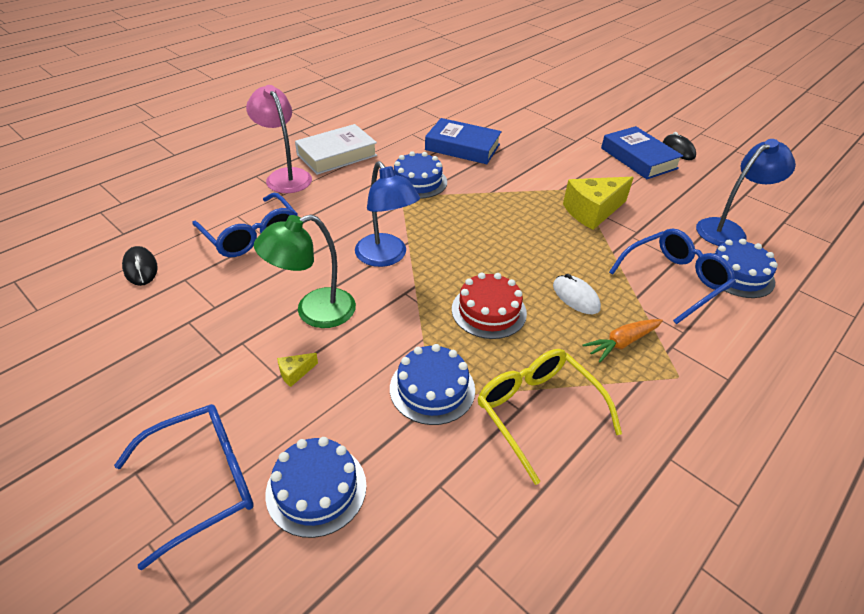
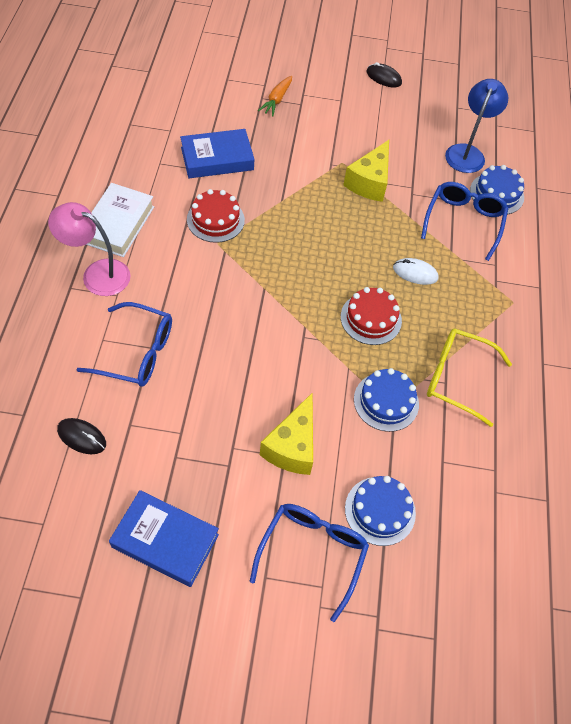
camera: 40 degrees left, 15 degrees up
(295, 373) = (292, 446): yellow cheese -> yellow cheese, size x2.40
(314, 312) = (257, 392): green lamp -> none
(386, 257) = (261, 312): blue lamp -> none
(417, 181) = (215, 220): blue cake -> red cake
(622, 343) = (467, 295): orange carrot -> orange carrot (277, 100)
(638, 158) = (362, 103): blue book -> blue book (165, 540)

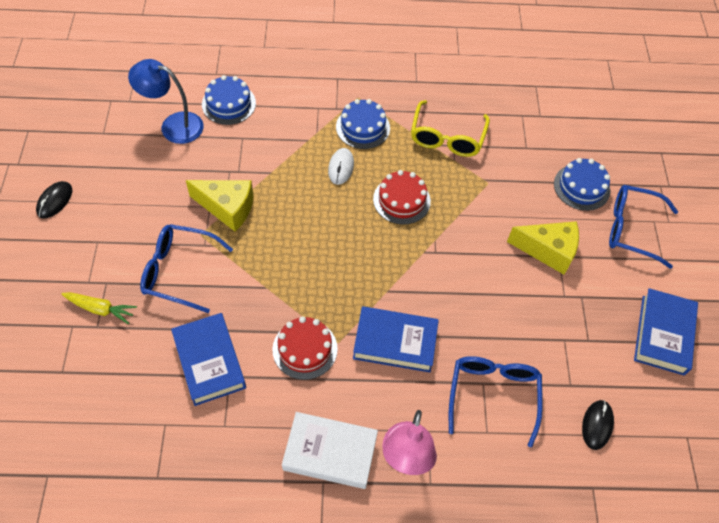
camera: 95 degrees left, 0 degrees up
(208, 285) = (395, 342): none -> blue book
(277, 100) = (100, 309): orange carrot -> yellow carrot
(386, 401) = (484, 186): blue cake -> blue cake (363, 127)
(463, 222) = (270, 130): blue glasses -> blue glasses (179, 271)

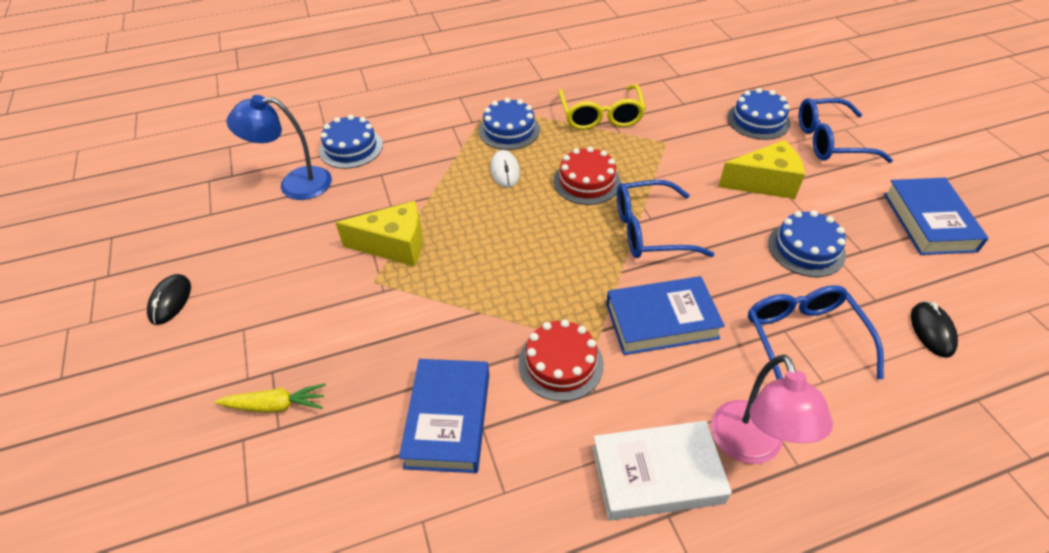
camera: 15 degrees left, 10 degrees down
(179, 271) = (364, 328): blue glasses -> blue glasses (650, 230)
(209, 361) = (448, 419): blue book -> blue book turned 45 degrees clockwise
(544, 322) = (806, 249): none -> blue cake

